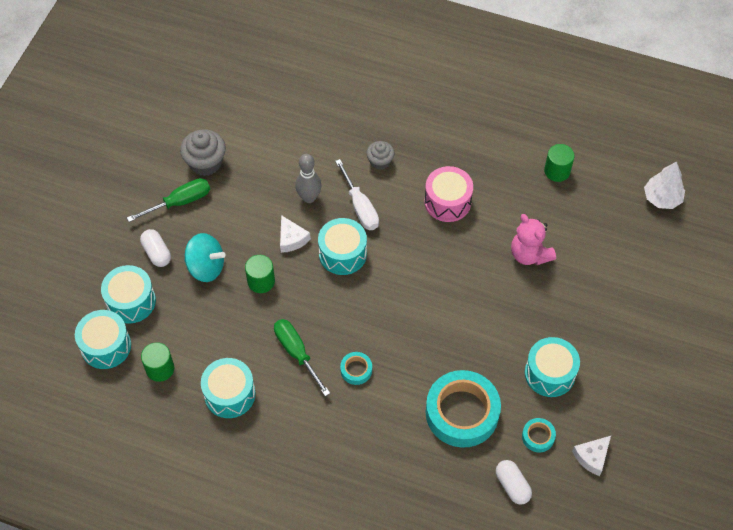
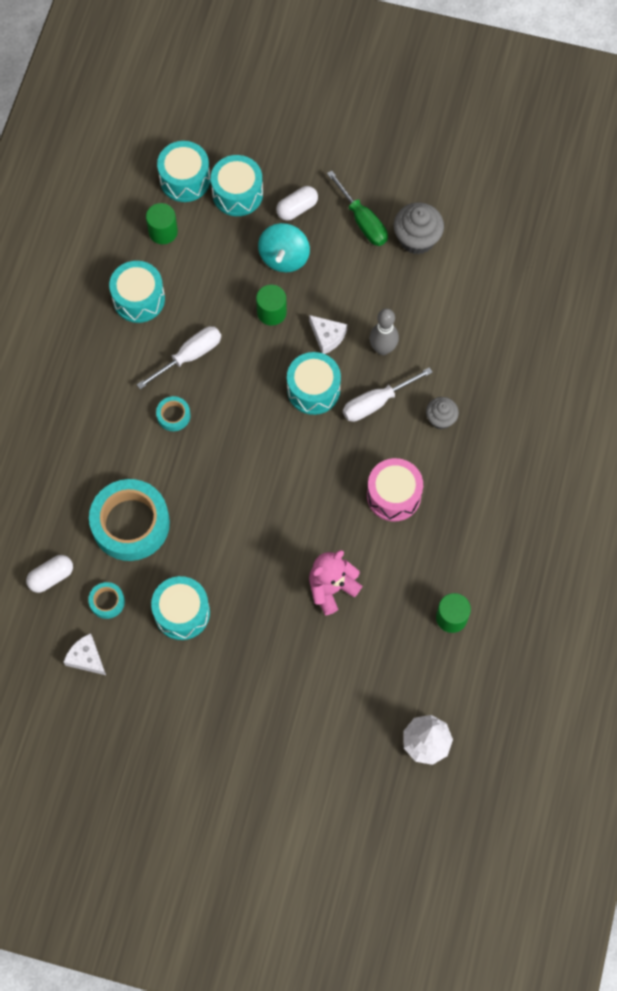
camera: 85 degrees right, 10 degrees up
(291, 239) = (327, 336): white cheese -> white cheese turned 105 degrees counterclockwise
(296, 352) = (190, 356): green screwdriver -> white screwdriver

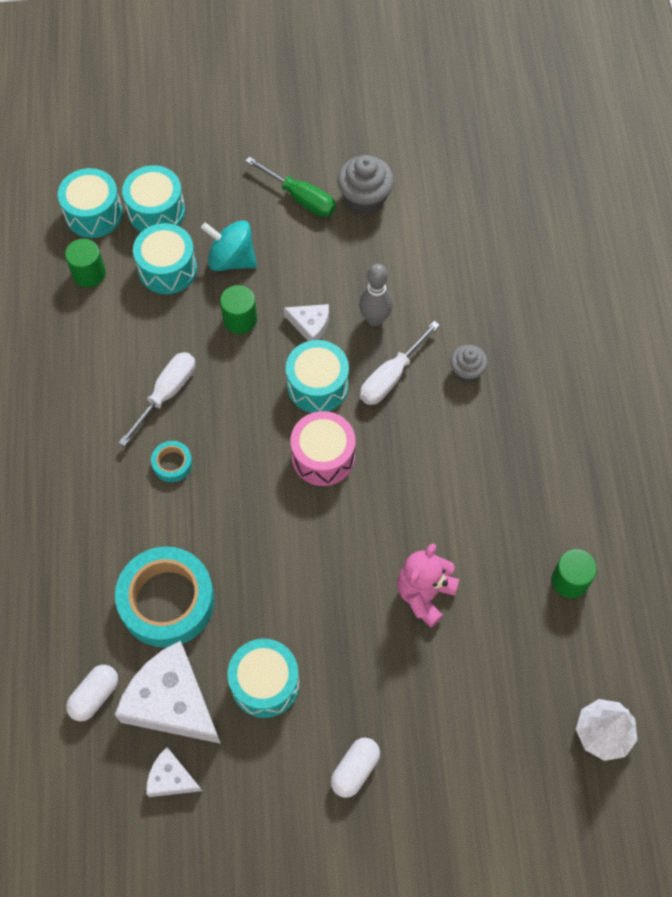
camera: 20 degrees left, 5 degrees down
(107, 601) = (172, 702): turquoise tape -> white cheese
(139, 299) = (87, 351): turquoise drum -> turquoise drum (167, 269)
(284, 257) = (231, 259): turquoise spinning top -> turquoise spinning top turned 120 degrees clockwise
(297, 208) = (226, 206): white capsule -> white capsule (355, 769)
(393, 495) = (450, 469): pink drum -> pink drum (323, 456)

